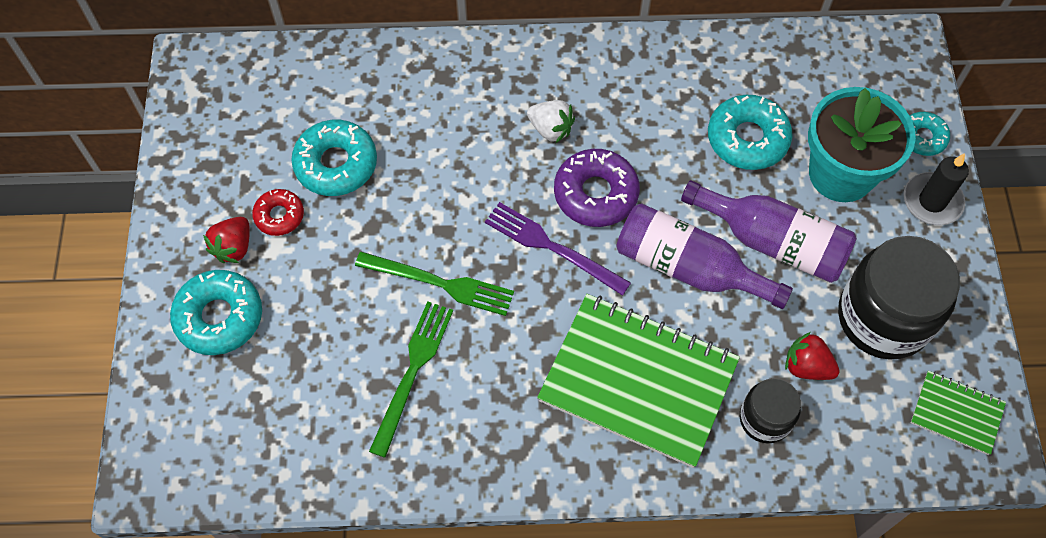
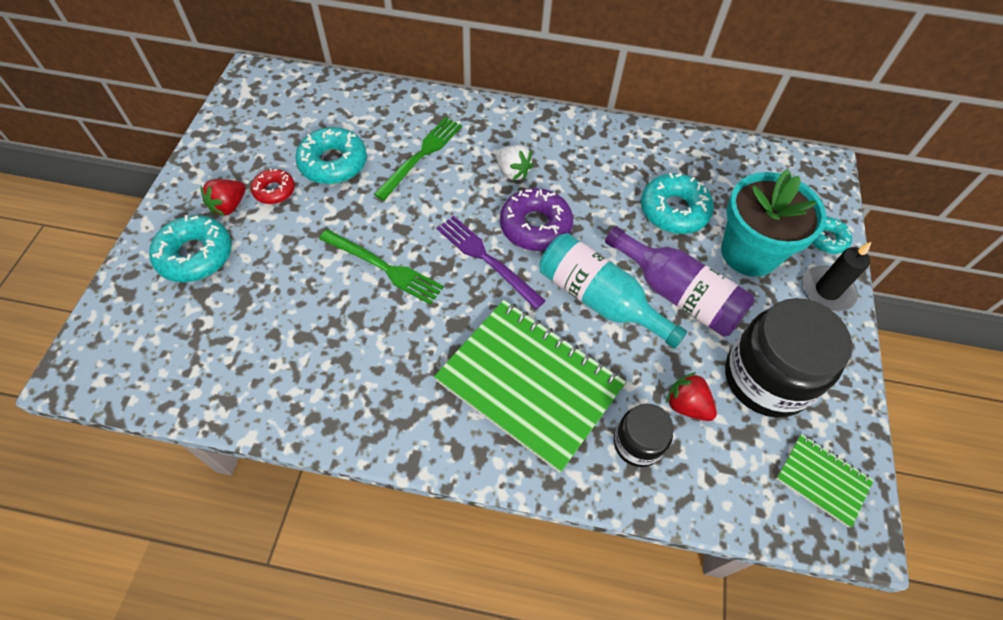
camera: 10 degrees right, 5 degrees down
(412, 372) = (336, 333): green fork -> green fork (421, 156)
(688, 268) = (599, 299): purple bottle -> turquoise bottle

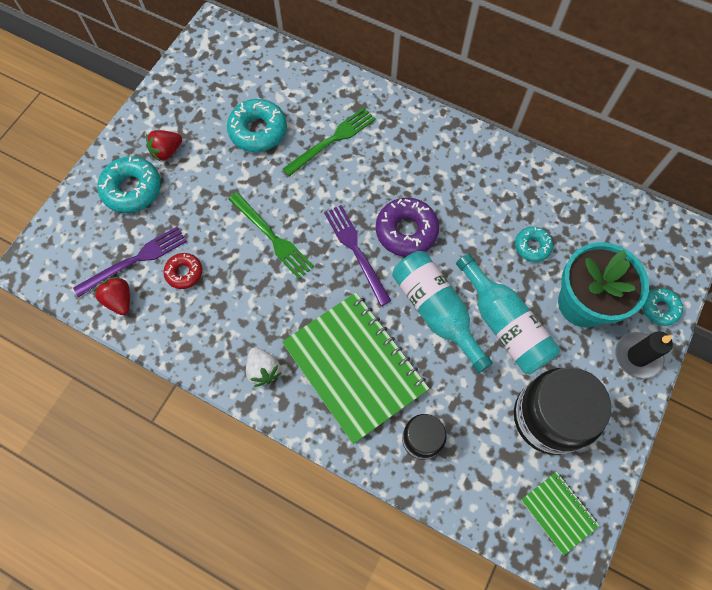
camera: 20 degrees right, 10 degrees up
(219, 333) = (135, 260): none -> purple fork
(274, 191) = (205, 145): red donut -> red donut (184, 273)
(512, 172) = (404, 175): white strawberry -> white strawberry (263, 370)
(674, 210) = (532, 246): turquoise donut -> turquoise donut, size x0.59
(678, 294) = (504, 324): purple bottle -> turquoise bottle
(686, 405) = (473, 420): red strawberry -> red strawberry (119, 300)

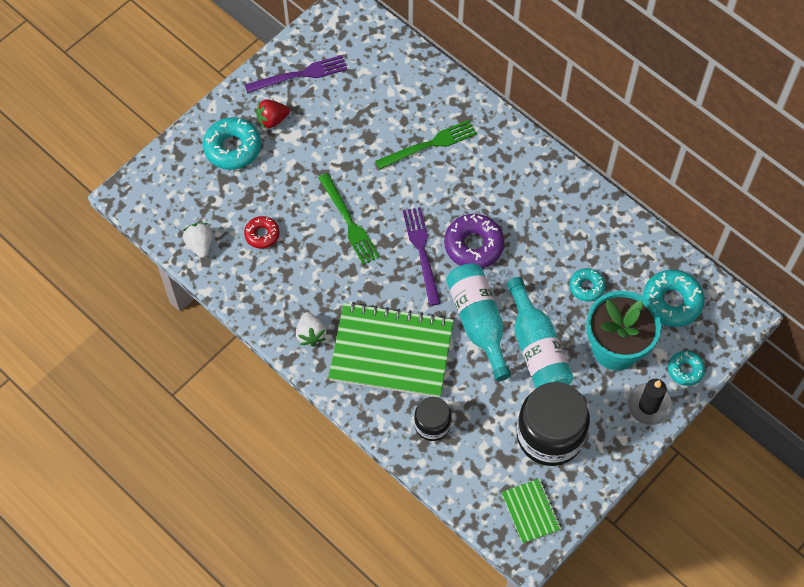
camera: 15 degrees right, 5 degrees down
(119, 300) = (200, 245): red strawberry -> white strawberry
(135, 260) = (221, 213): purple fork -> purple fork (299, 75)
(258, 131) = (362, 119): turquoise donut -> turquoise donut (671, 302)
(355, 367) = (391, 351): green notebook -> green notebook turned 60 degrees counterclockwise

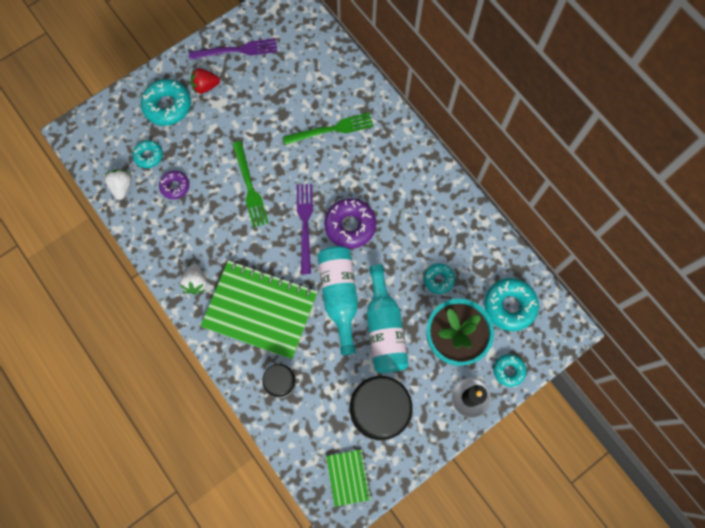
camera: 10 degrees right, 10 degrees up
(223, 206) = (149, 156): none -> turquoise donut
(262, 234) = (175, 186): red donut -> purple donut

